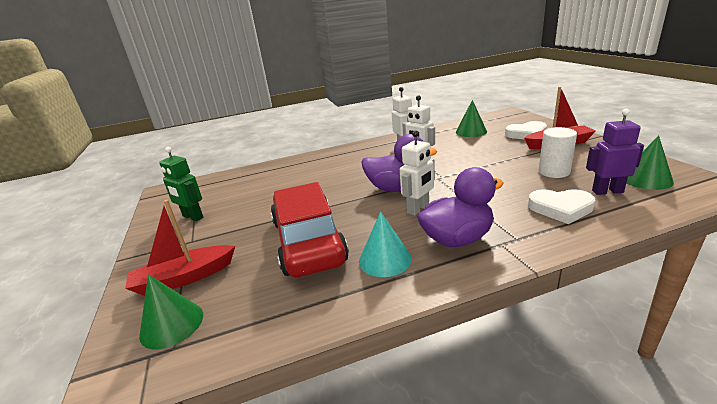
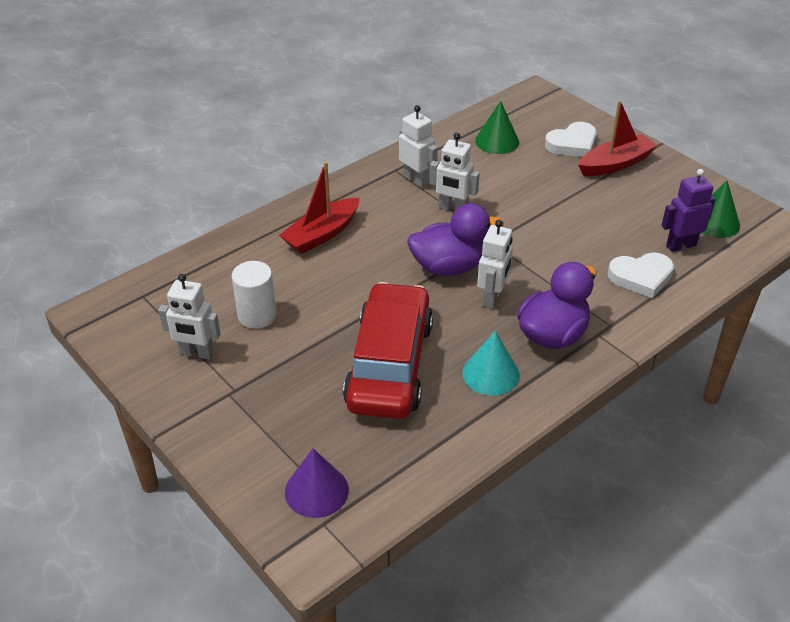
camera: 25 degrees left, 15 degrees up
(172, 324) = (316, 491): green cone -> purple cone
(184, 278) = (277, 440): red boat -> red boat (322, 234)
(192, 217) = (196, 353): green robot -> white robot
(308, 241) = (390, 364): red car -> red car turned 45 degrees clockwise
(554, 172) = (622, 218): white cylinder -> white cylinder (257, 315)

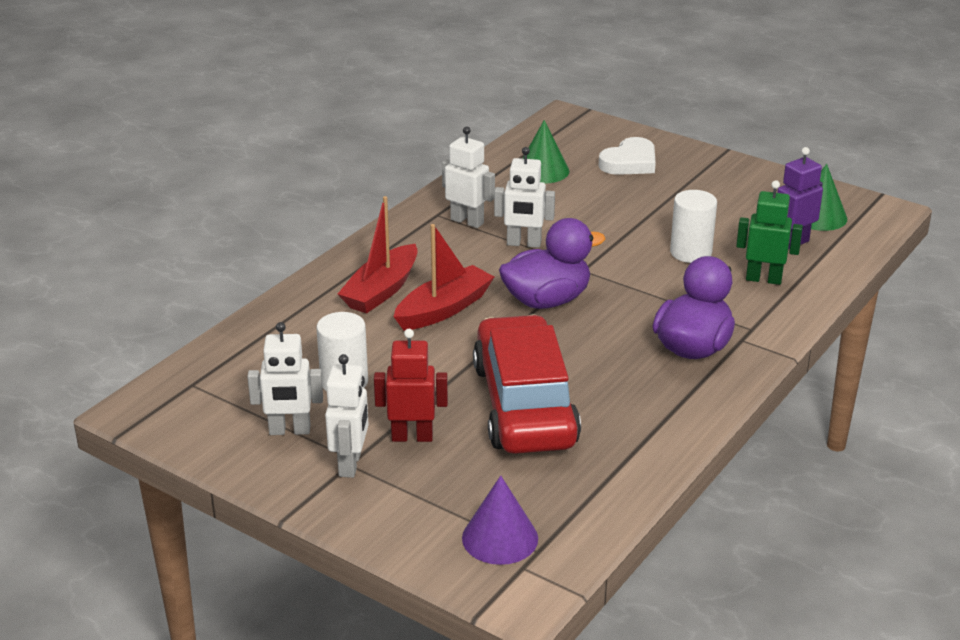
camera: 15 degrees left, 10 degrees down
(288, 378) = (412, 437): none -> red robot
(490, 374) = (642, 395): turquoise cone -> none
(492, 298) = (610, 323): white robot -> white robot (350, 464)
(588, 240) = (690, 252): none -> white cylinder
(615, 164) = (686, 176): red boat -> red boat (444, 309)
(641, 277) = (763, 279): white heart -> green robot

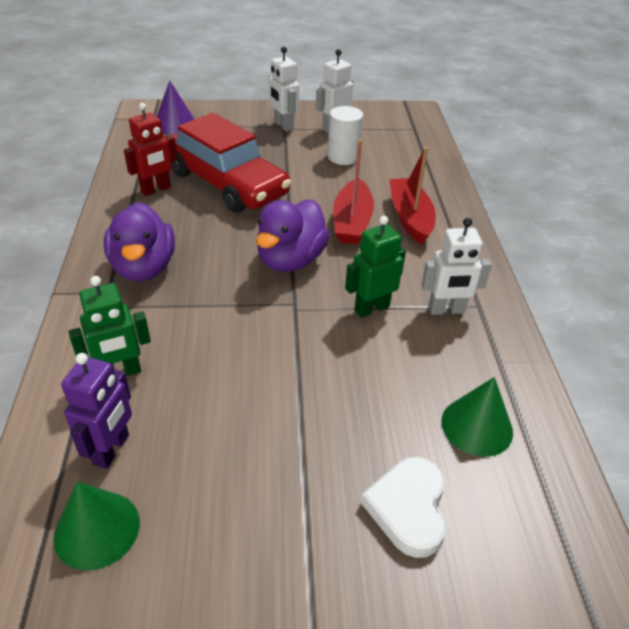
camera: 140 degrees right, 10 degrees up
(412, 437) = (269, 146): red robot -> red robot (156, 189)
(523, 244) = (371, 308): white robot -> green robot
(690, 252) = (215, 374): white cylinder -> none

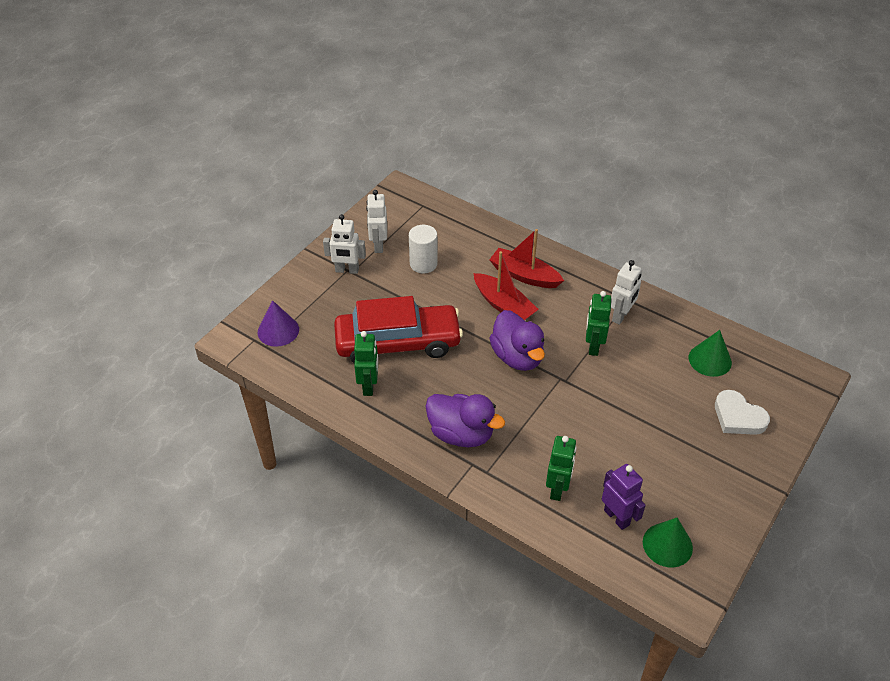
camera: 50 degrees left, 5 degrees up
(156, 189) = (369, 386): red robot -> green robot

